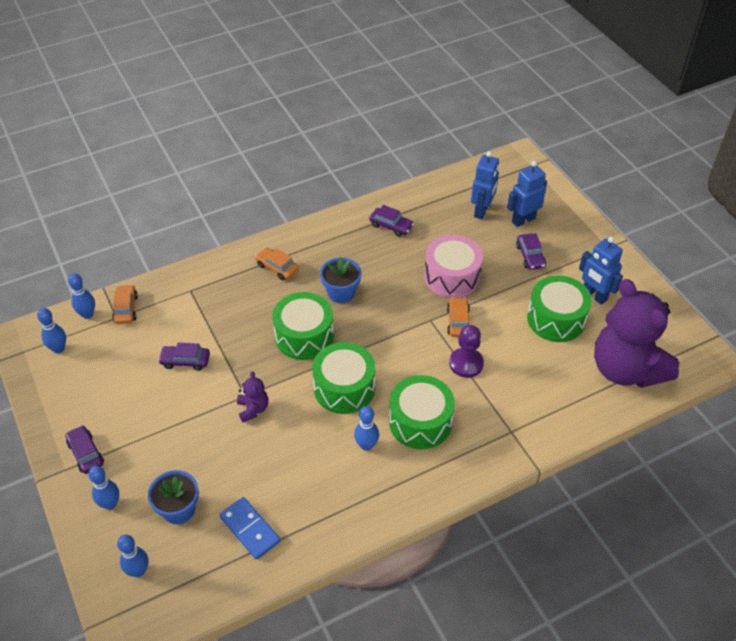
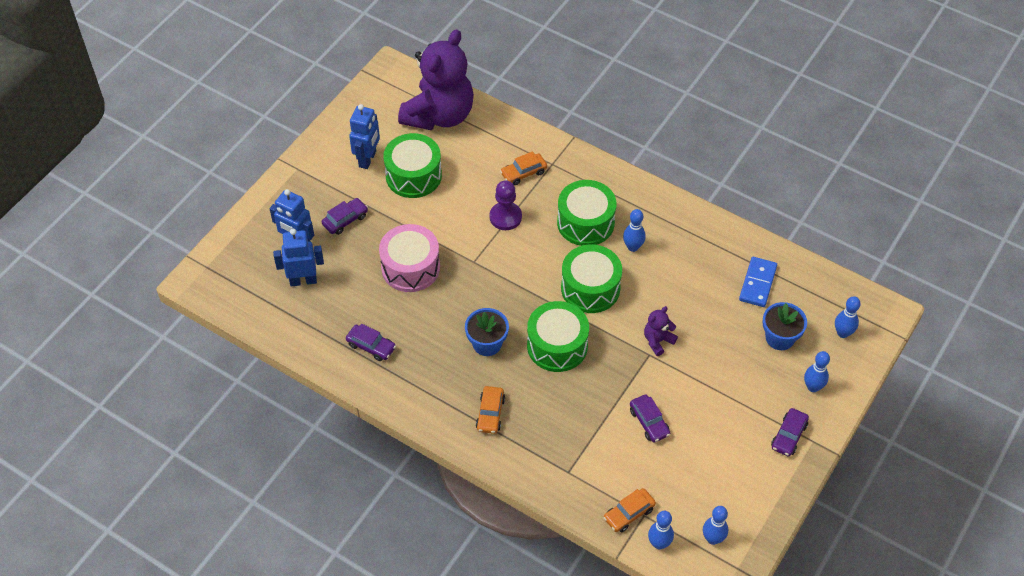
camera: 120 degrees left, 5 degrees up
(391, 226) = (371, 346): purple car -> purple car turned 120 degrees clockwise
(458, 321) = (462, 241): orange car -> orange car (523, 173)

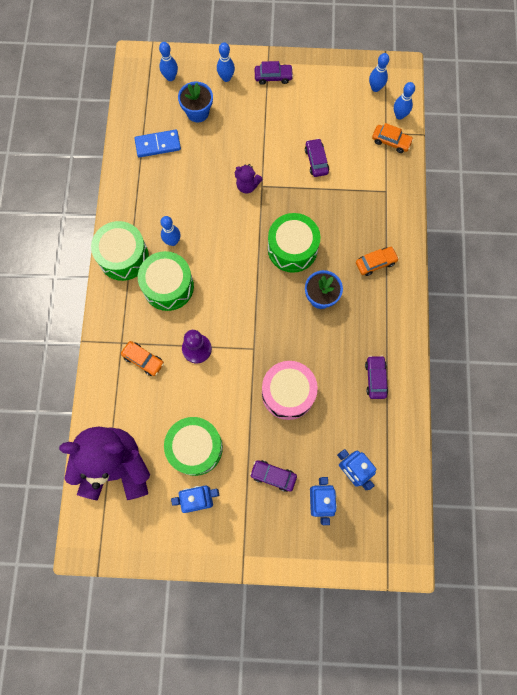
camera: 120 degrees left, 20 degrees up
(590, 288) = (228, 252): green drum -> green drum (123, 257)
(649, 422) = (316, 161): purple car -> purple car turned 45 degrees counterclockwise

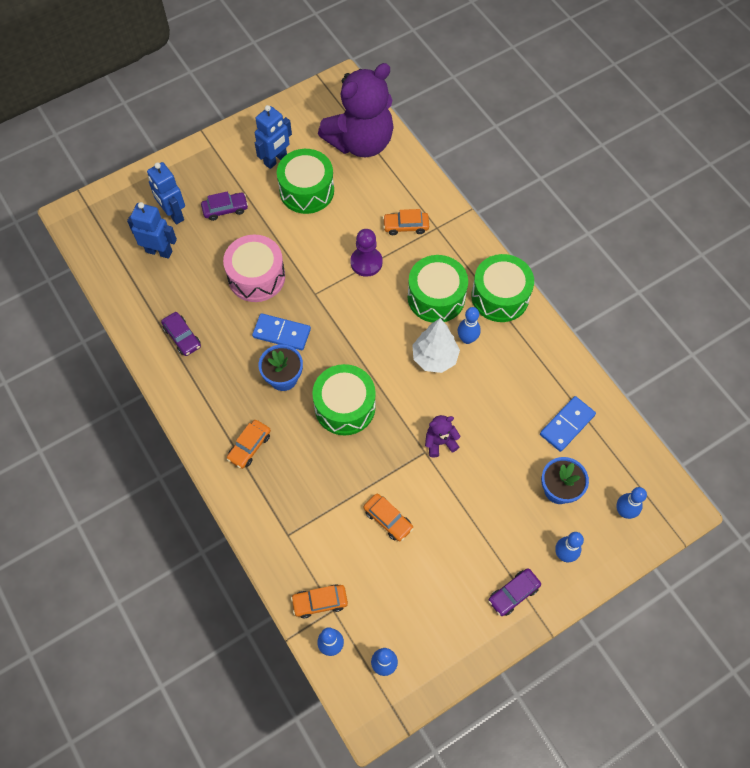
camera: 145 degrees right, 10 degrees down
(205, 242) = (434, 358): none -> white tree
(299, 332) = (281, 333): none -> blue domino
(316, 161) = (388, 519): purple car -> orange car

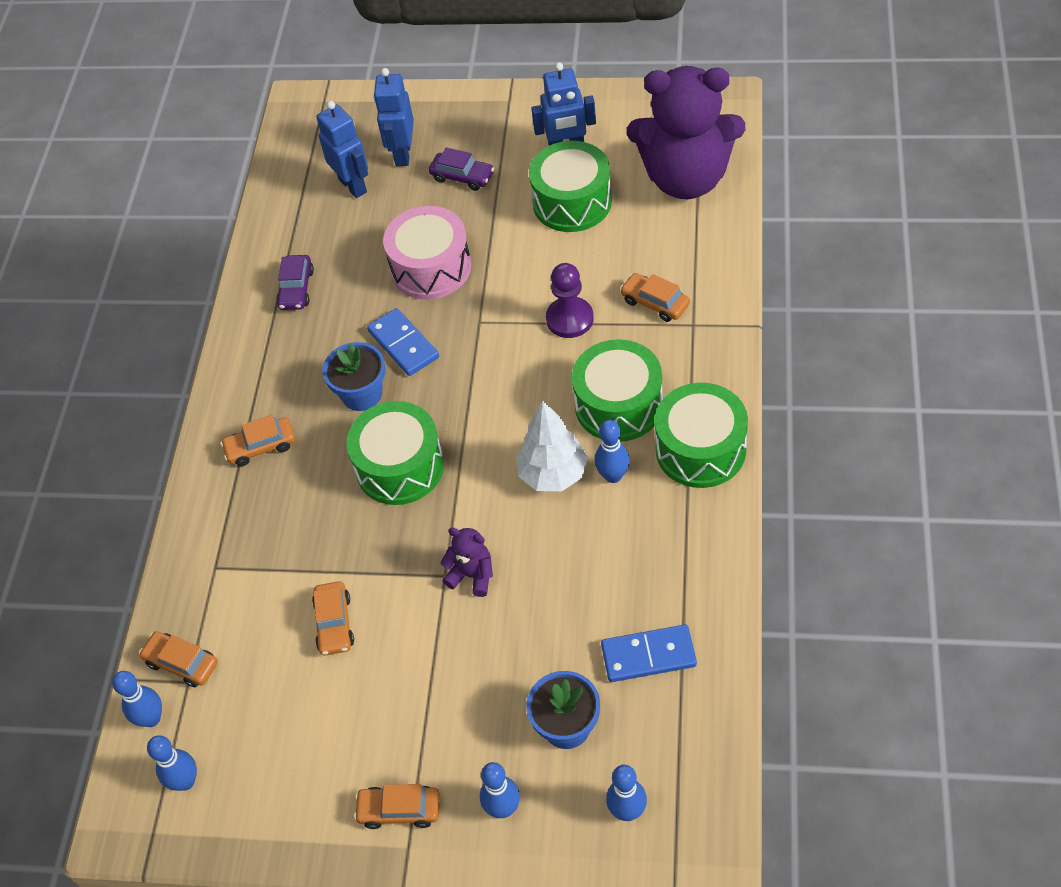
camera: 45 degrees right, 10 degrees down
(513, 594) = (399, 810): purple car -> orange car

